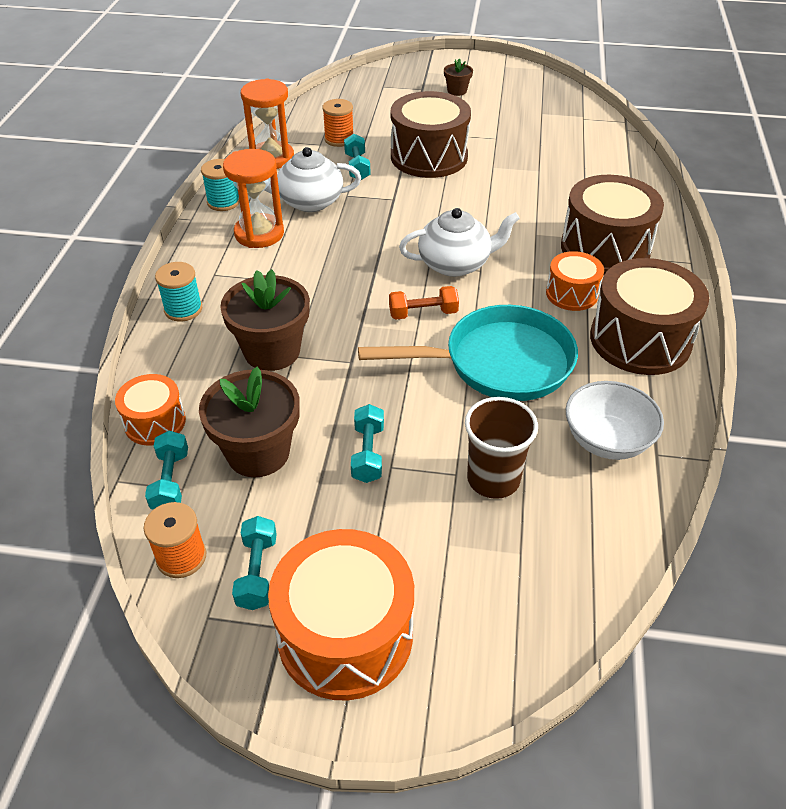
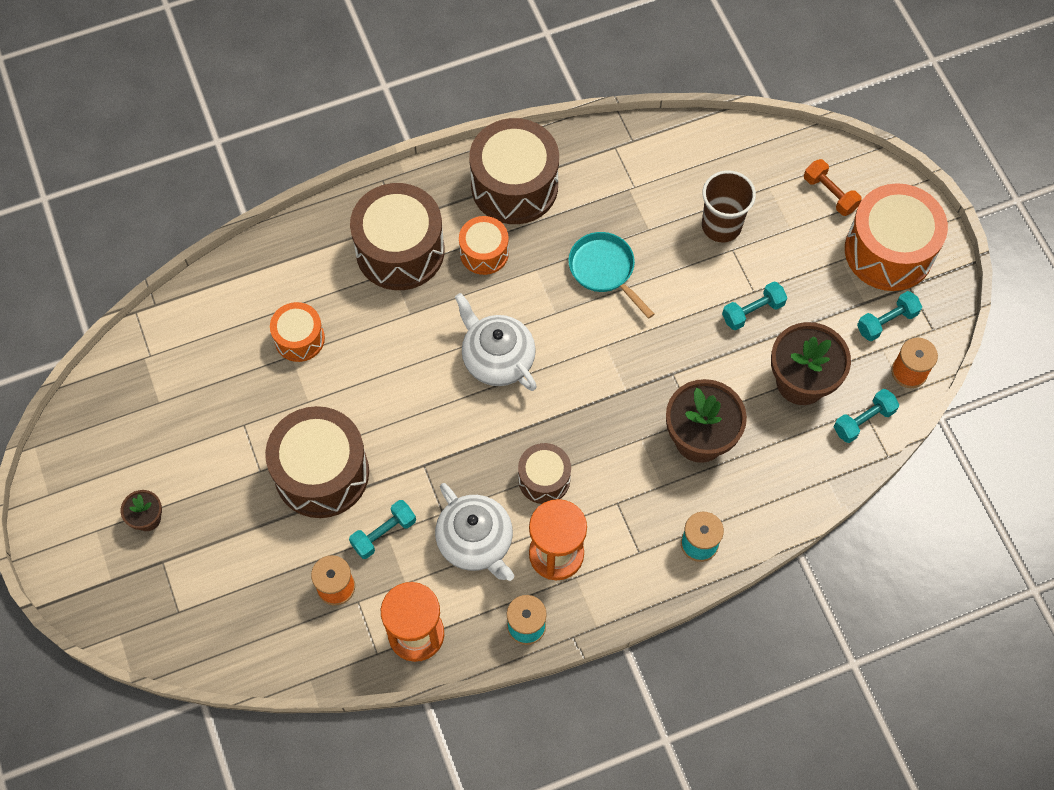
camera: 120 degrees left, 20 degrees up
(155, 422) = (825, 471): orange drum -> orange drum (299, 339)
(325, 249) = (544, 479): none -> brown drum
(423, 313) = (581, 351): orange dumbbell -> orange dumbbell (830, 194)
(499, 362) = (604, 270): turquoise pan -> turquoise pan, size x0.59
(607, 440) = (639, 173): white bowl -> none

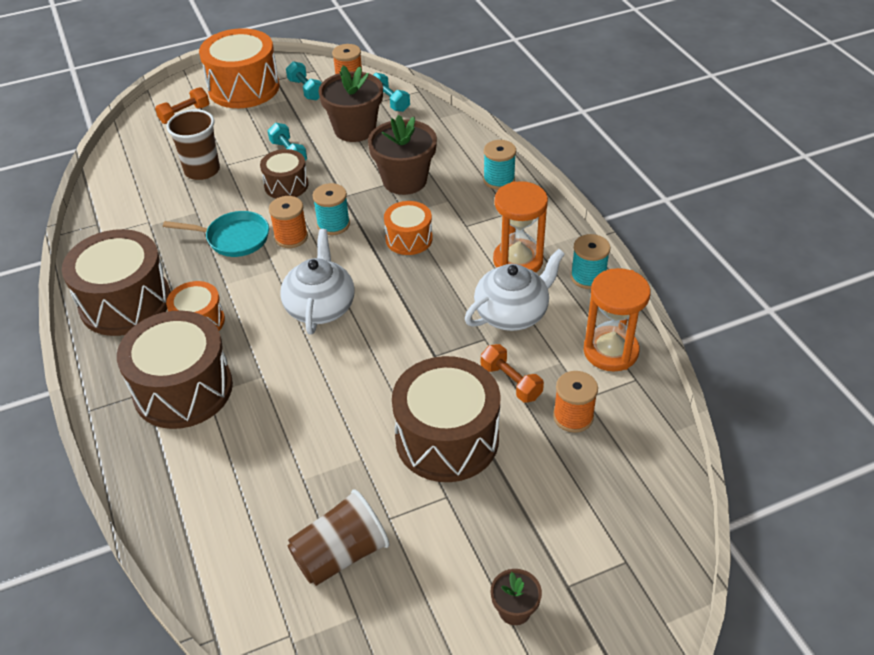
camera: 90 degrees left, 20 degrees down
(214, 388) = (340, 554): none -> brown cup
(299, 339) = (282, 473): orange drum -> orange drum (409, 239)
(384, 533) = (511, 382): turquoise dumbbell -> orange dumbbell
(497, 359) = (320, 307): white teapot -> white teapot turned 135 degrees clockwise
(544, 479) = (446, 271): brown drum -> brown drum (286, 185)
(604, 270) = (234, 238): turquoise pan -> turquoise pan turned 135 degrees counterclockwise
(604, 324) = (291, 237): none -> orange spool
(623, 365) = (333, 224): none -> turquoise spool

